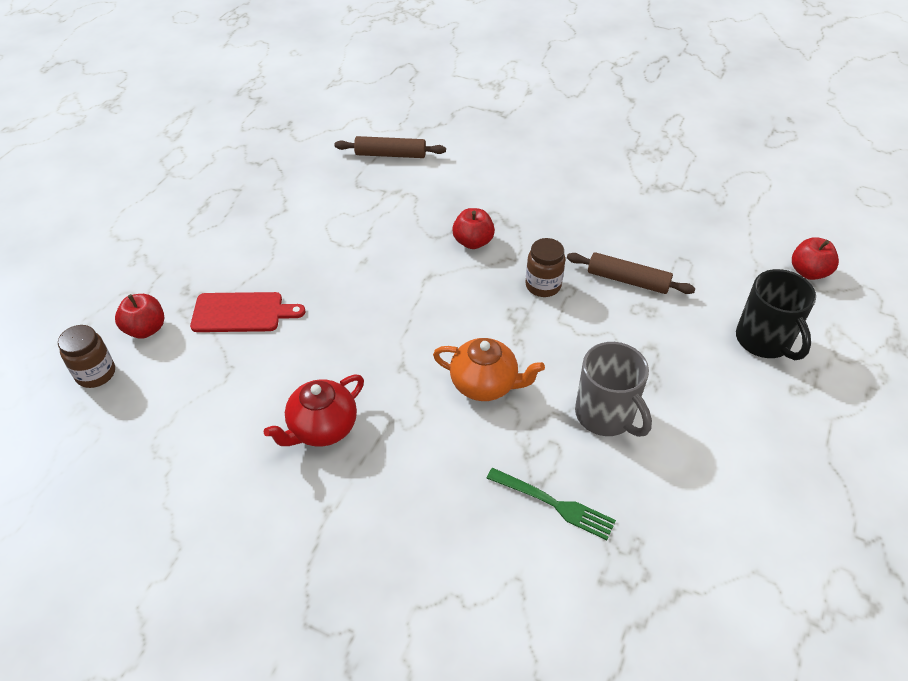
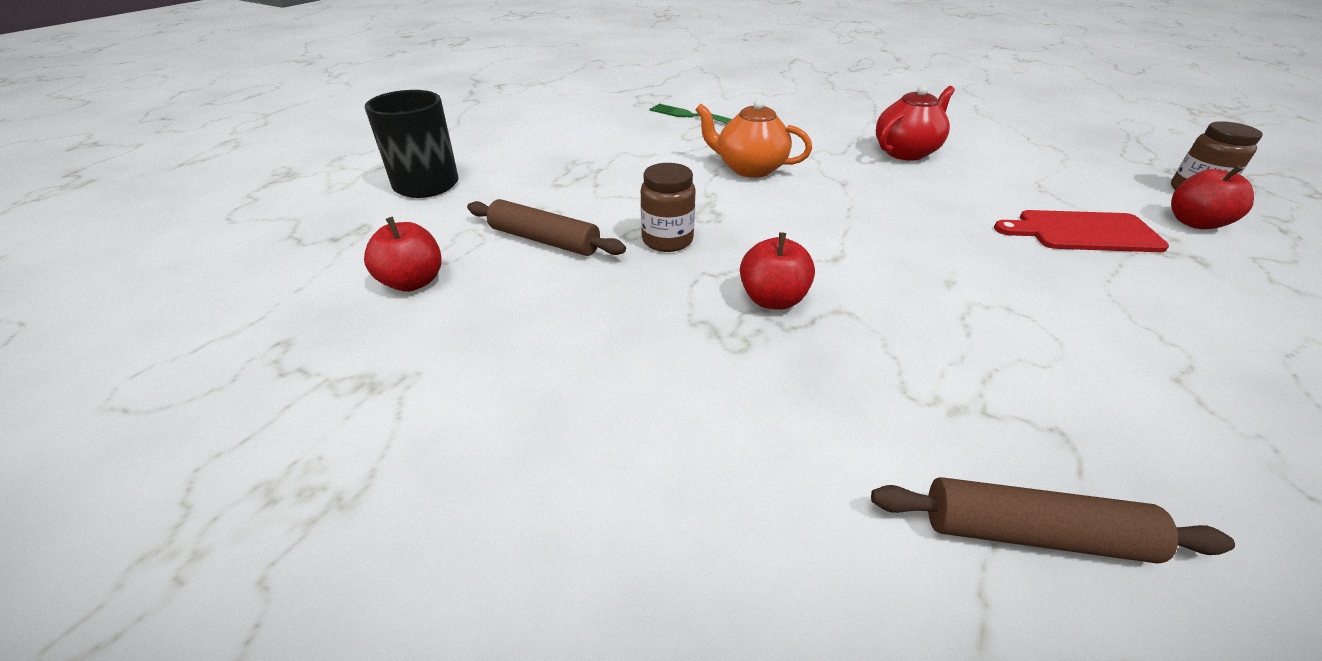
camera: 175 degrees left, 10 degrees down
(606, 415) = (633, 148): grey mug -> none
(808, 272) = (282, 237): red apple -> red apple (413, 282)

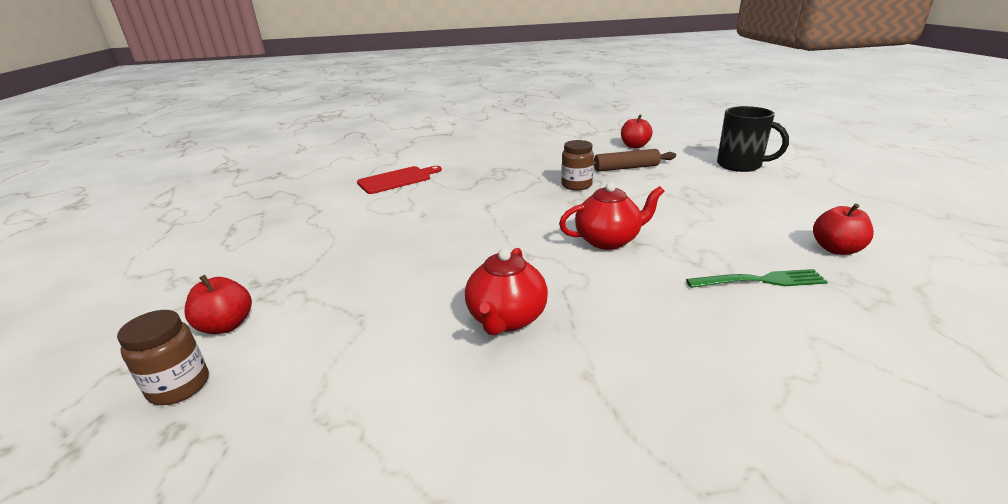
camera: 145 degrees right, 10 degrees down
(749, 168) = (608, 240): orange teapot -> red teapot
(772, 299) = (499, 182): red apple -> red apple (836, 249)
(1033, 533) = (384, 165): brown rolling pin -> none
(1083, 232) = (335, 277): red cutting board -> red cutting board (397, 180)

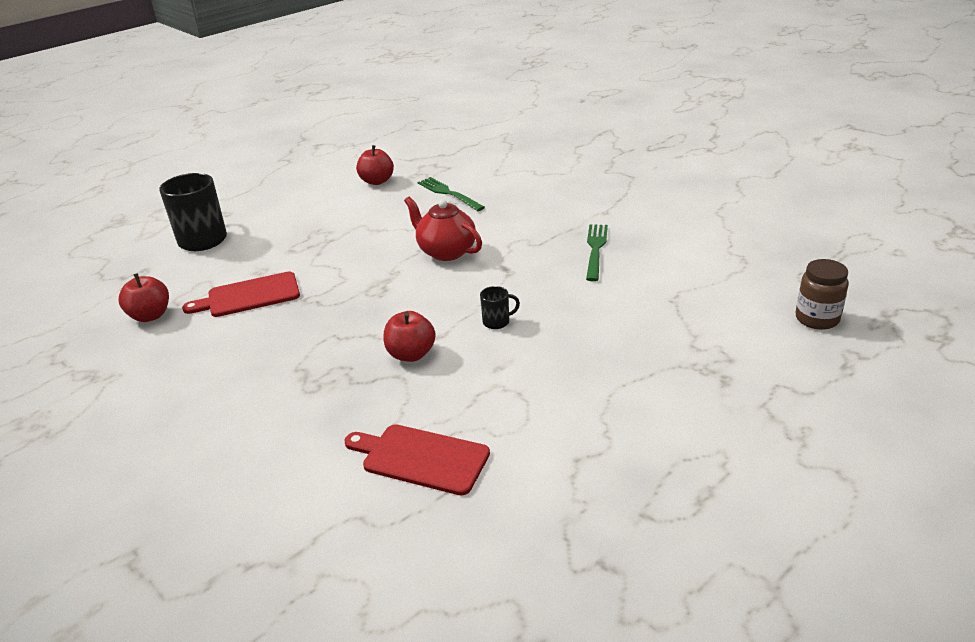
camera: 125 degrees left, 5 degrees up
(226, 325) = (769, 348): red apple -> red apple (411, 354)
(469, 229) = (497, 322): none -> black mug
(506, 319) = (595, 249): red teapot -> green fork
(576, 185) = (330, 307): brown jar -> none
(626, 168) = (249, 296): brown rolling pin -> red cutting board

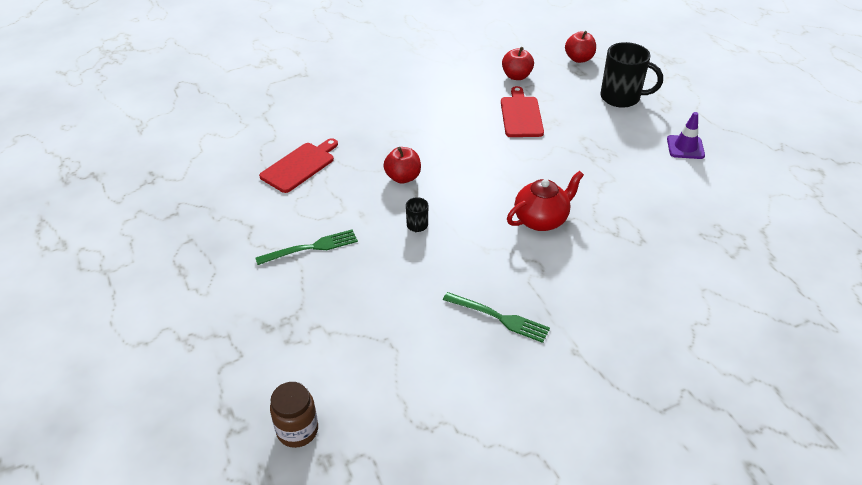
camera: 105 degrees right, 10 degrees up
(296, 198) = (685, 147): none -> purple traffic cone
(377, 181) = (709, 200): red apple -> red apple (579, 59)
(448, 193) = (663, 243): green fork -> green fork (311, 247)

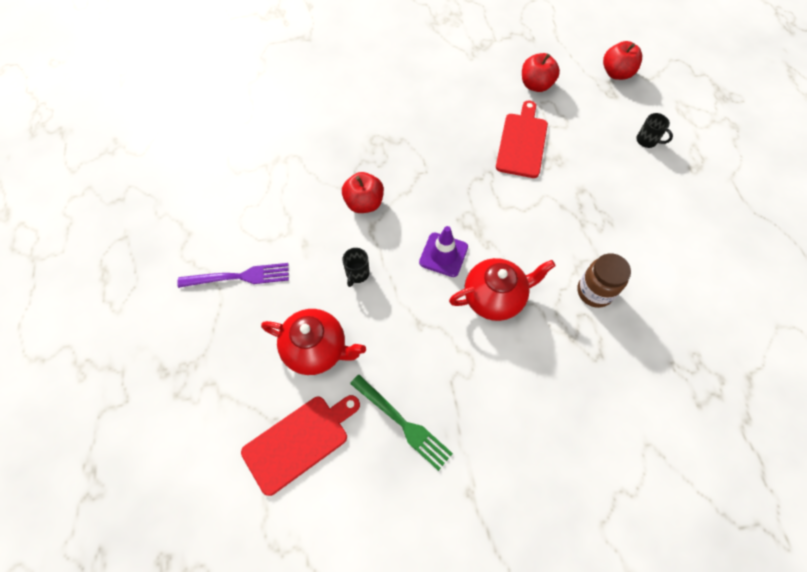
camera: 15 degrees right, 20 degrees up
(297, 430) = (149, 514): brown jar -> brown jar (594, 292)
(299, 166) = (262, 163): red cutting board -> red cutting board (299, 441)
(311, 247) = (239, 277): green fork -> purple fork
(403, 284) = (316, 349): none -> red teapot
(621, 98) = (647, 141): black mug -> black mug, size x0.45
(685, 147) = (698, 230): purple traffic cone -> purple traffic cone (443, 255)

